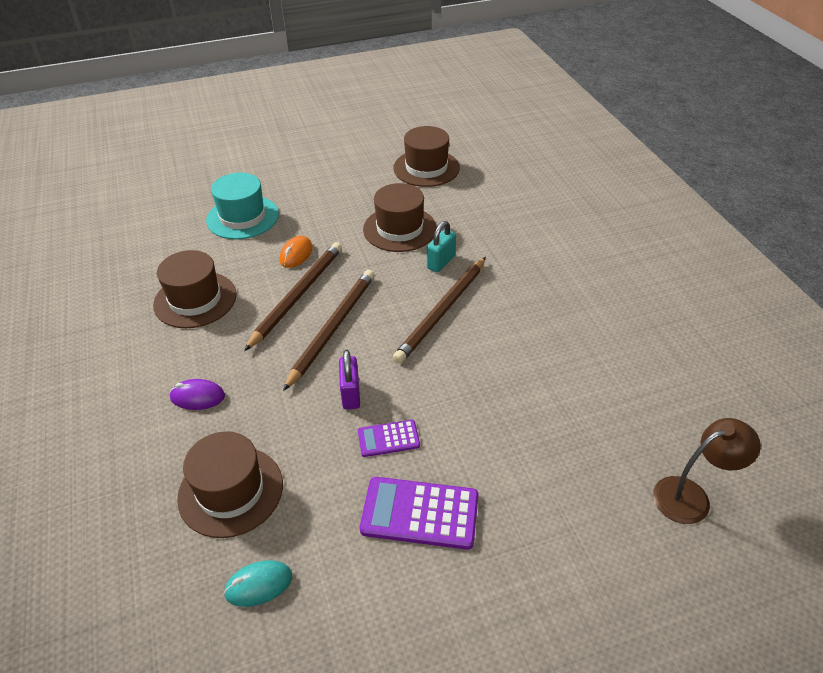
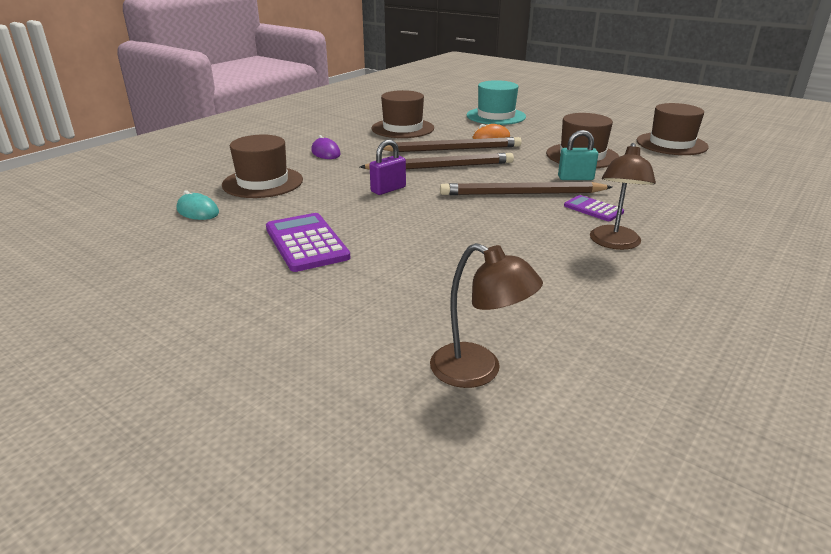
camera: 55 degrees right, 15 degrees down
(388, 438) = (363, 212): purple calculator -> purple calculator (593, 209)
(568, 317) = (614, 243): none -> brown lamp

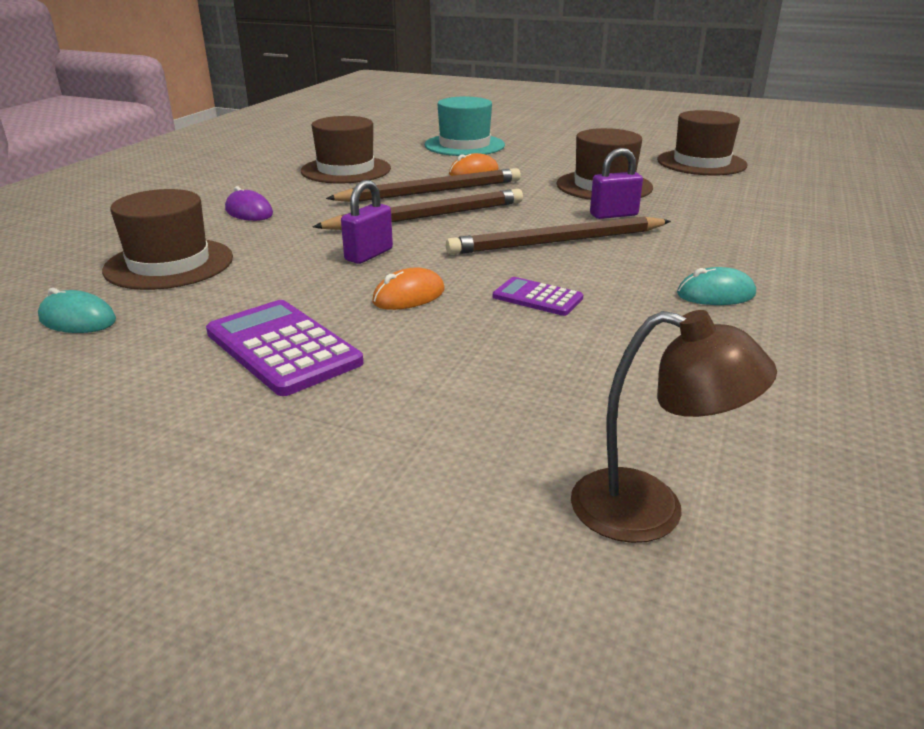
camera: 15 degrees left, 0 degrees up
(400, 220) = (409, 296): none -> orange mouse
(575, 178) = (613, 215): turquoise padlock -> purple padlock
(593, 209) = (660, 252): purple calculator -> purple calculator (537, 297)
(614, 243) = (715, 294): brown lamp -> turquoise mouse

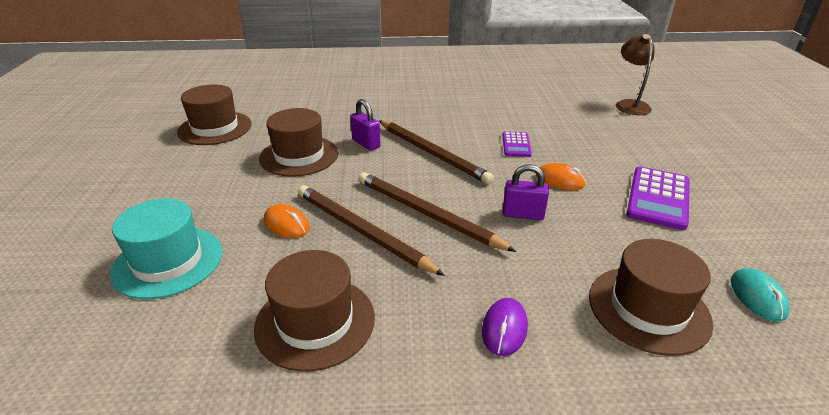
camera: 115 degrees left, 5 degrees up
(715, 294) = (463, 107): turquoise mouse -> none

